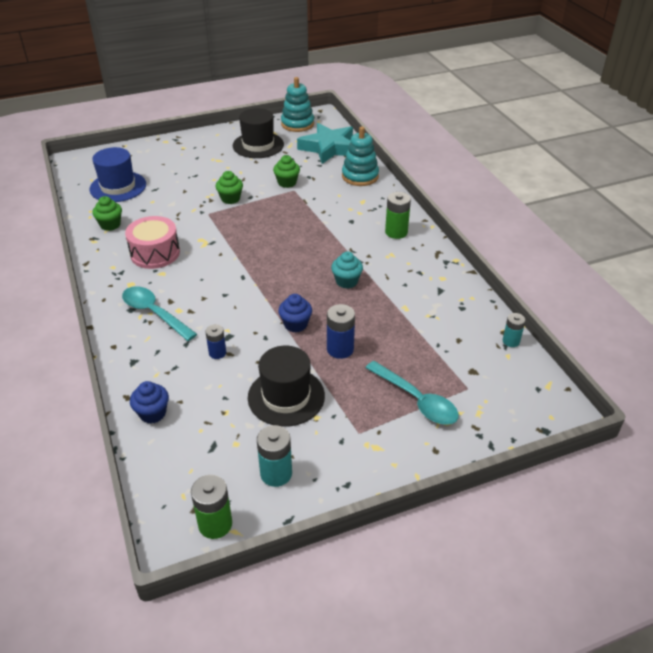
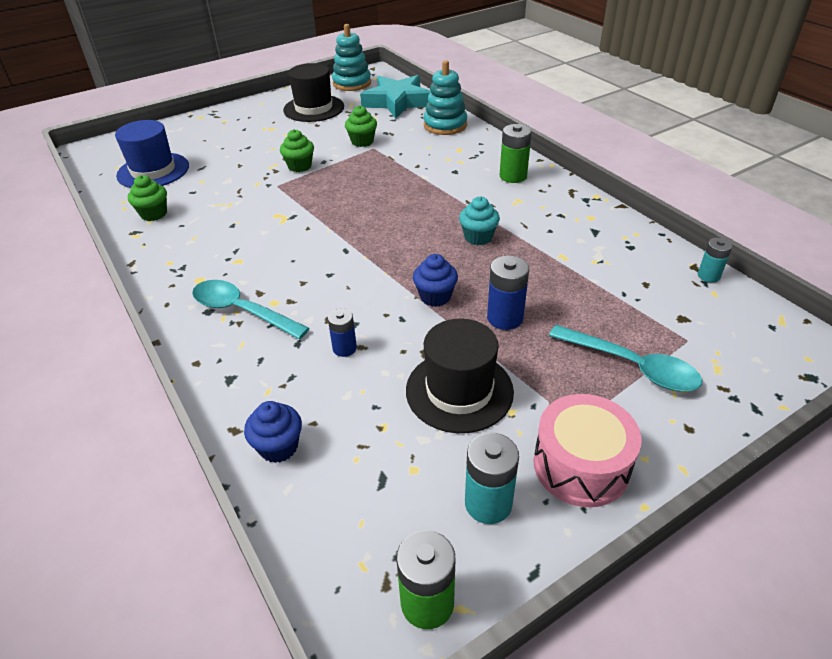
camera: 10 degrees left, 0 degrees up
(155, 253) = (222, 238): pink drum -> pink drum (581, 465)

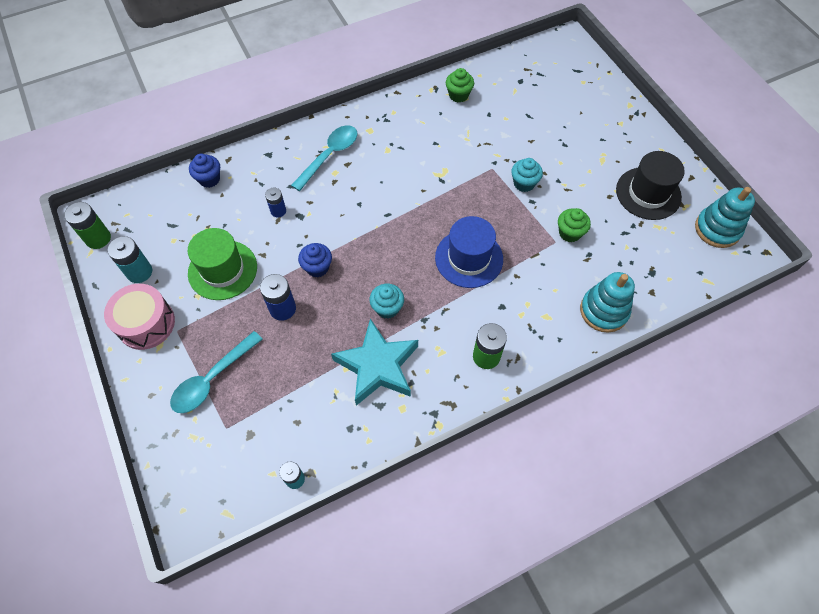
camera: 95 degrees right, 20 degrees up
(153, 171) = (526, 85): blue hat -> blue hat (469, 258)
(299, 166) = (524, 183): green cupcake -> turquoise cupcake
(397, 102) = (665, 270): turquoise star -> turquoise star (377, 366)
(459, 391) = (222, 270): black hat -> green hat

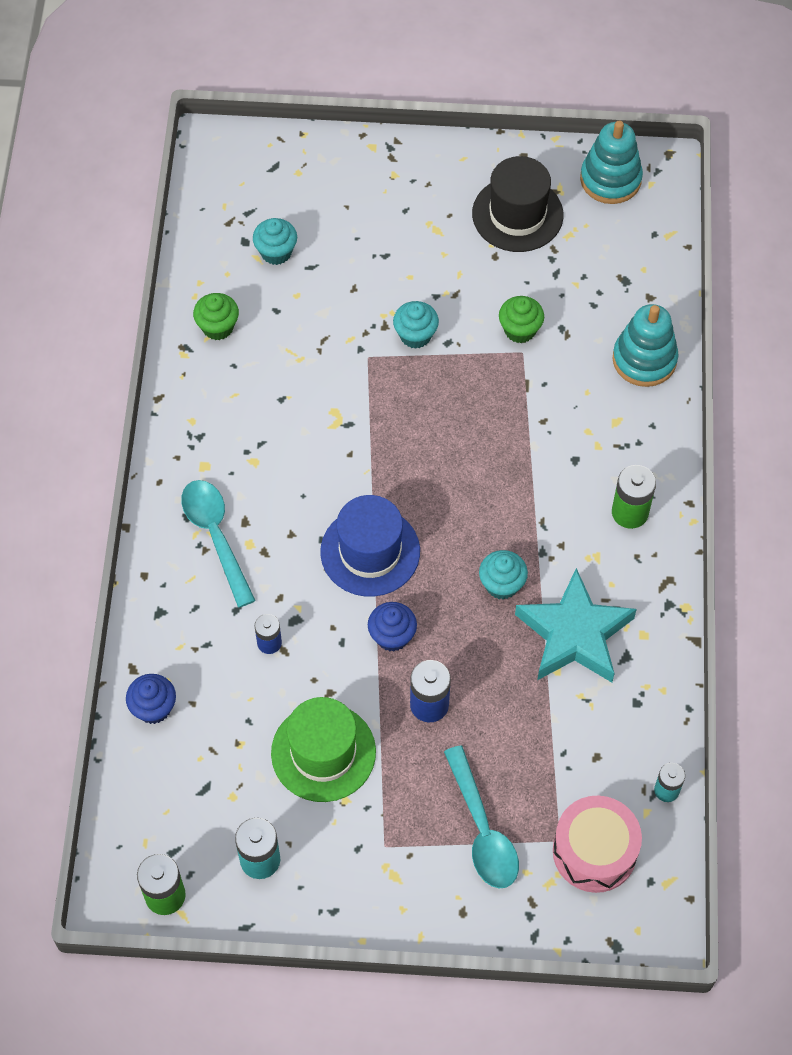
camera: 60 degrees left, 0 degrees up
(146, 323) = (351, 880): pink drum -> pink drum (594, 851)
(469, 258) = (487, 458): blue hat -> blue hat (370, 551)
(525, 96) = (276, 252): none -> turquoise cupcake

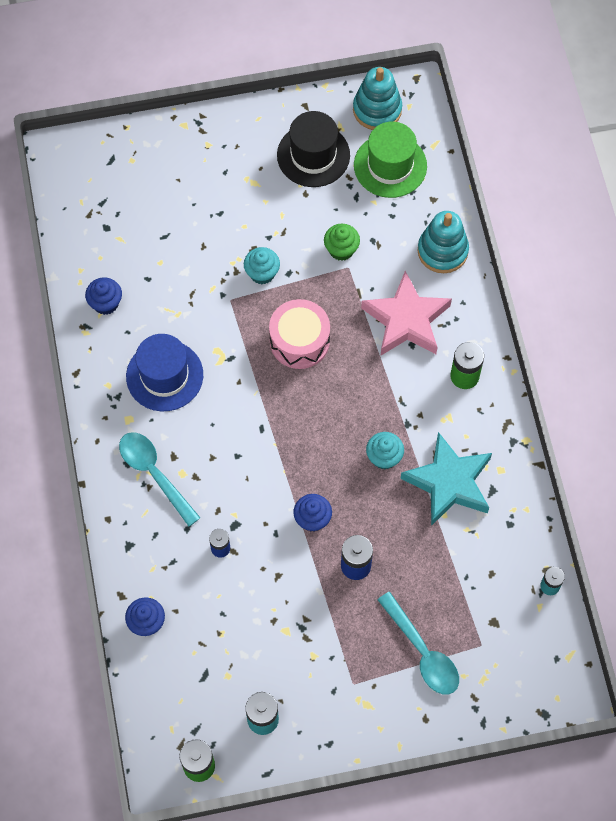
camera: 15 degrees left, 5 degrees up
(218, 327) = (106, 303): green cupcake -> blue cupcake
(276, 252) = (133, 231): turquoise cupcake -> none
(323, 752) = (286, 623): green hat -> green hat (390, 165)
(370, 551) = (276, 456): blue hat -> blue hat (164, 376)
(576, 430) = (406, 320): none -> pink star
(594, 851) = (509, 647): pink drum -> pink drum (299, 341)

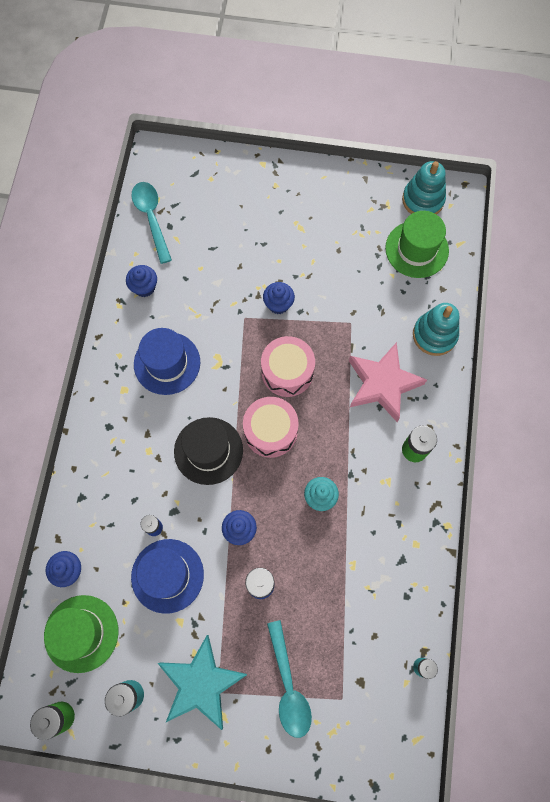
camera: 20 degrees right, 5 degrees up
(155, 474) = (126, 444): turquoise spoon -> turquoise spoon (152, 218)
(187, 679) = (81, 633): none -> green hat
(254, 591) = (167, 575): none -> blue hat
(262, 273) = (278, 304): turquoise cupcake -> blue cupcake
(305, 408) = (270, 431): none -> pink drum
(313, 155) = (357, 221): black hat -> black hat (208, 450)
(341, 250) = (350, 306): green cupcake -> none
(449, 483) = (367, 539): turquoise star -> turquoise star (201, 683)

